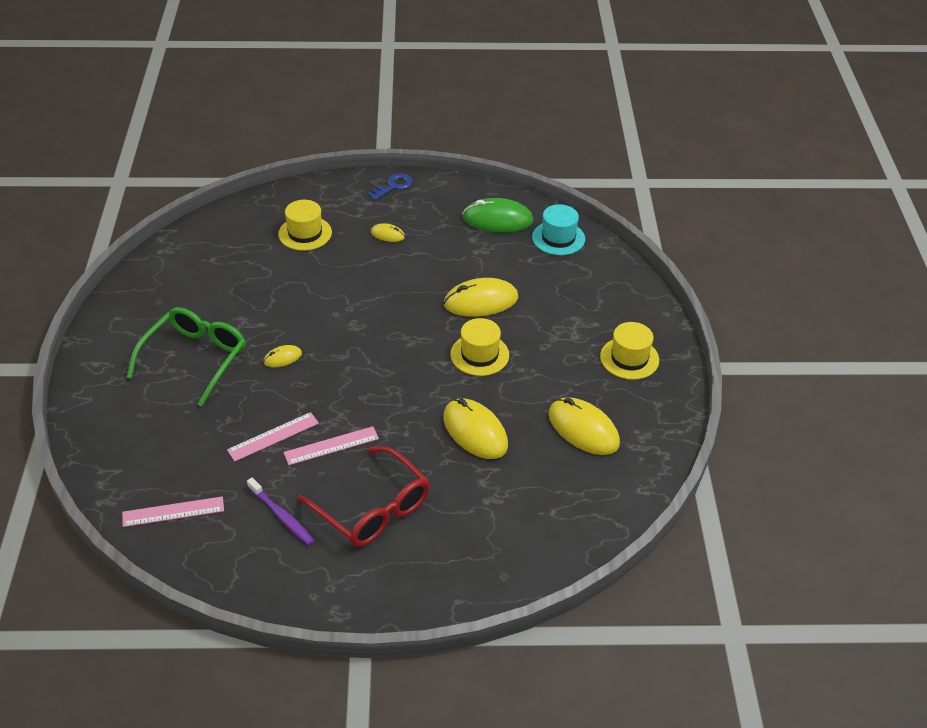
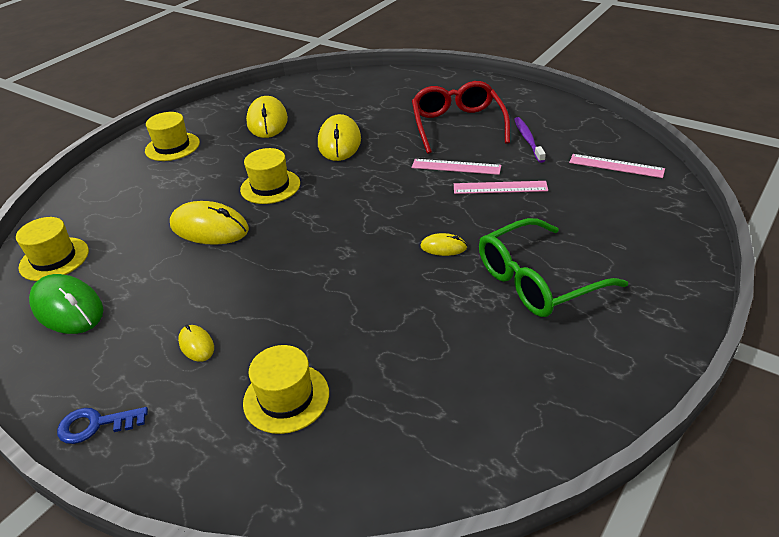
camera: 140 degrees left, 5 degrees down
(558, 238) = (54, 259): turquoise hat -> yellow hat

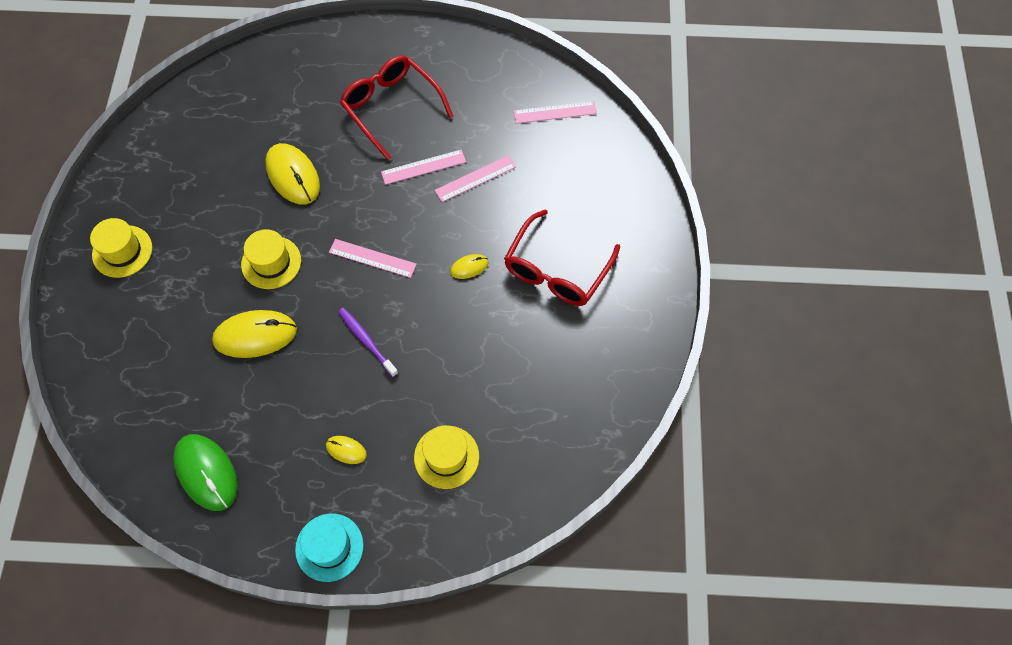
camera: 35 degrees left, 25 degrees up
(54, 259) = (140, 434): yellow hat -> none
(67, 308) = (206, 473): green mouse -> green mouse turned 45 degrees clockwise
(96, 425) = (329, 547): blue key -> turquoise hat
(267, 121) = (194, 174): yellow mouse -> none
(357, 211) = (372, 258): none -> pink ruler
(528, 139) = (466, 105): purple toothbrush -> purple toothbrush (366, 341)
(537, 281) = (556, 270): green glasses -> red glasses

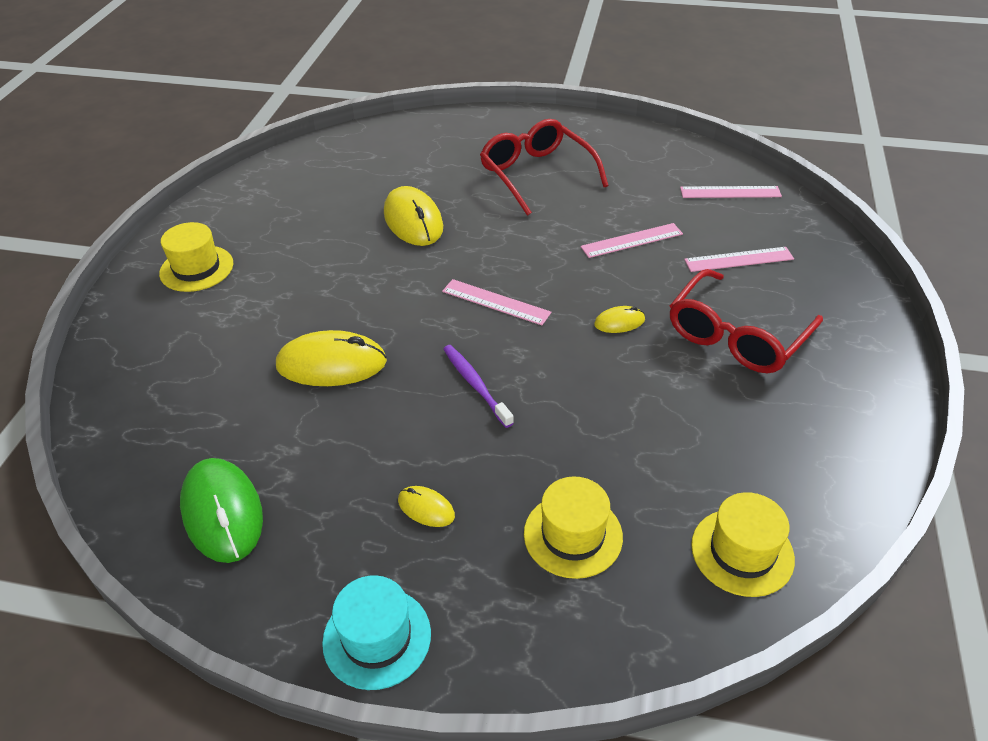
camera: 10 degrees right, 20 degrees down
(271, 262) = (369, 294): yellow hat -> yellow hat (742, 552)
(423, 167) = (569, 225): pink ruler -> pink ruler (738, 259)

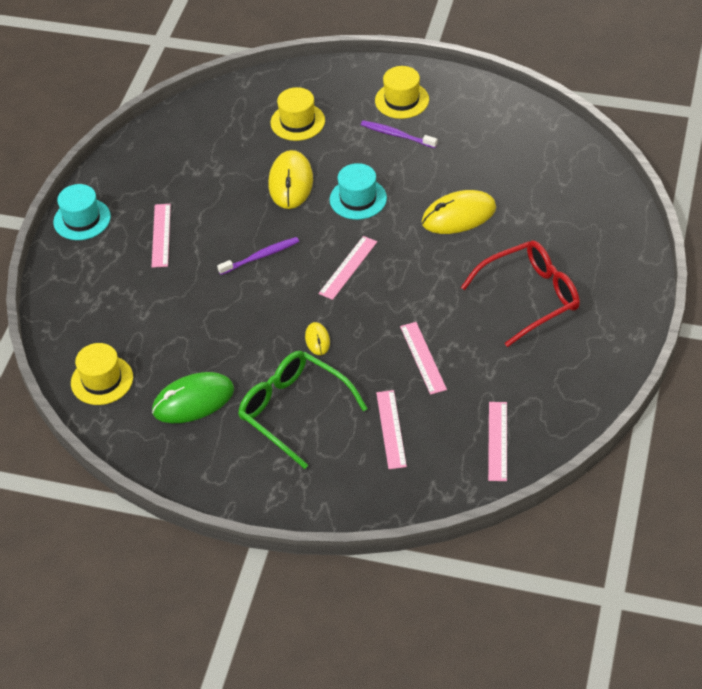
camera: 95 degrees right, 5 degrees up
(222, 512) = (174, 149): green mouse -> green mouse (193, 400)
(262, 270) = (397, 135): none -> purple toothbrush
(374, 299) = (358, 199): none -> turquoise hat
(426, 508) = (161, 235): yellow mouse -> pink ruler
(573, 535) = (129, 301): yellow hat -> yellow hat (297, 122)
(736, 336) = (294, 410): red glasses -> green glasses

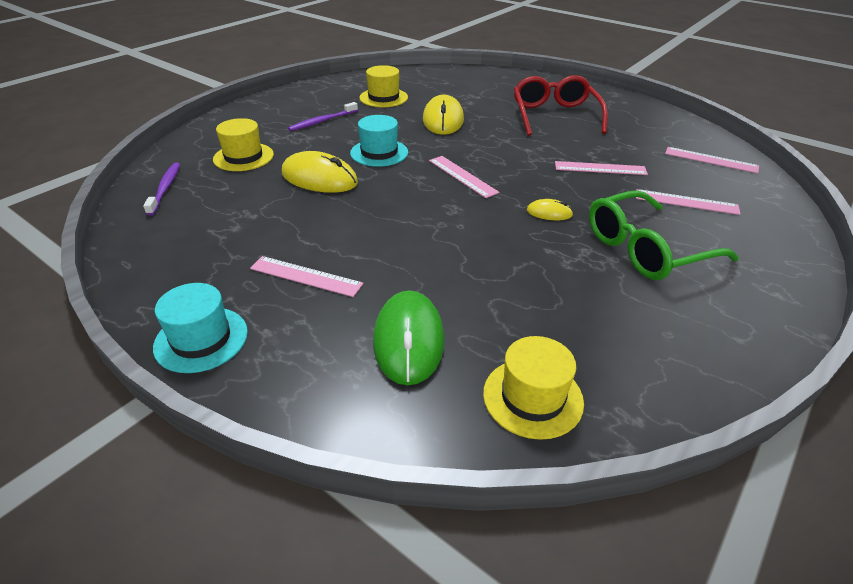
camera: 70 degrees left, 10 degrees down
(193, 400) = (606, 317): green mouse -> green mouse (408, 340)
(261, 256) = (406, 217): purple toothbrush -> purple toothbrush (165, 188)
(402, 100) = (285, 111): yellow hat -> yellow hat (383, 98)

